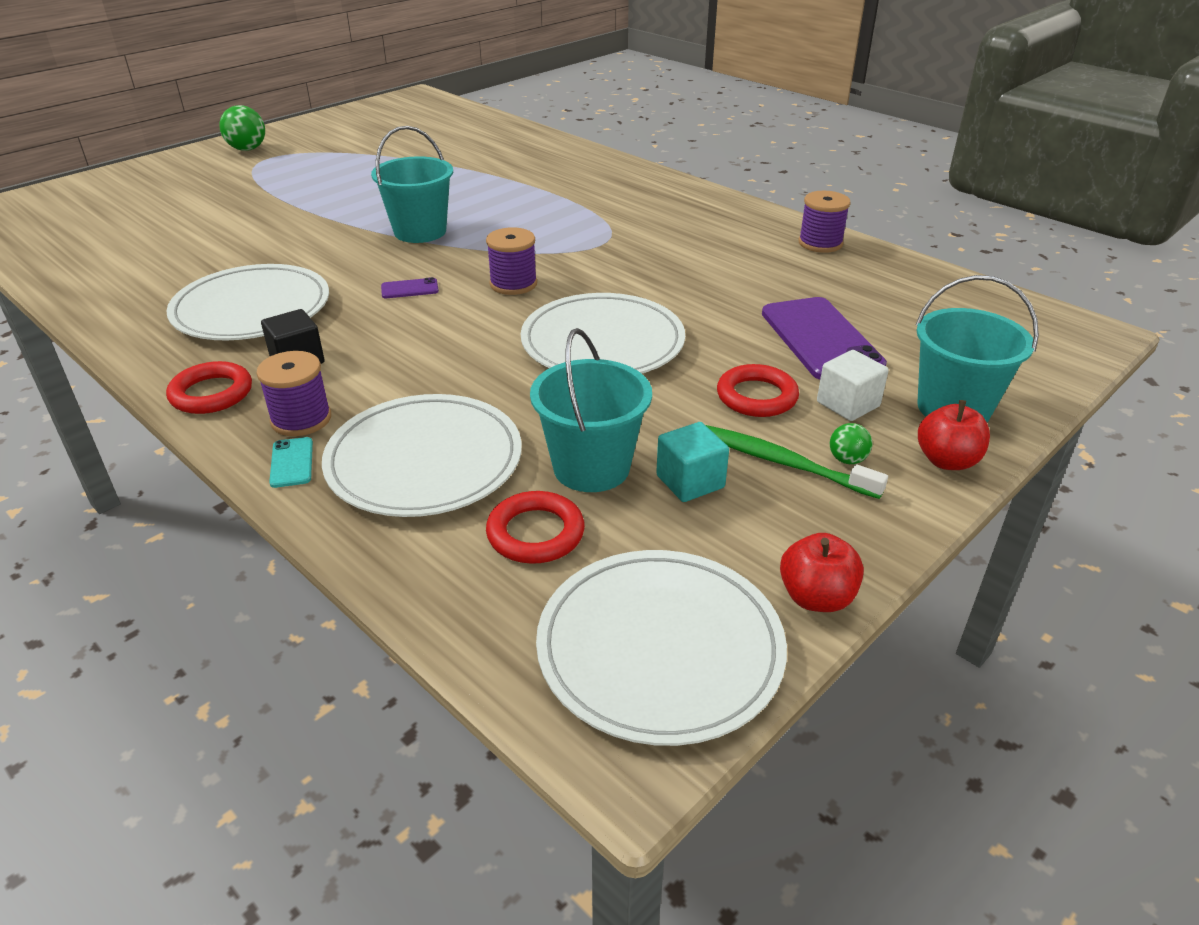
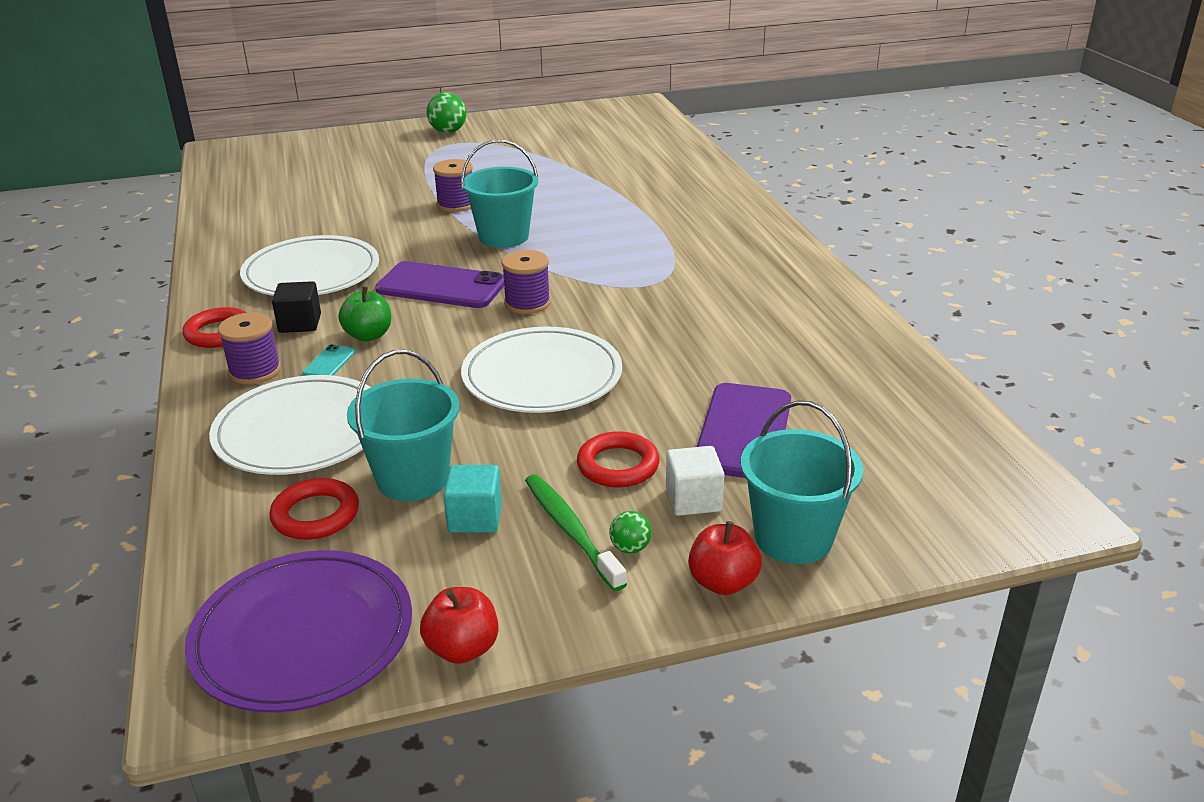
camera: 30 degrees right, 5 degrees down
(291, 462) = (215, 402): turquoise phone -> turquoise phone (329, 362)
(388, 352) = (368, 335): none -> green apple
(409, 289) = (441, 286): purple phone -> purple phone, size x2.33
(660, 649) = (303, 635): white plate -> purple plate
(820, 243) = (862, 337): purple spool -> purple spool (456, 204)

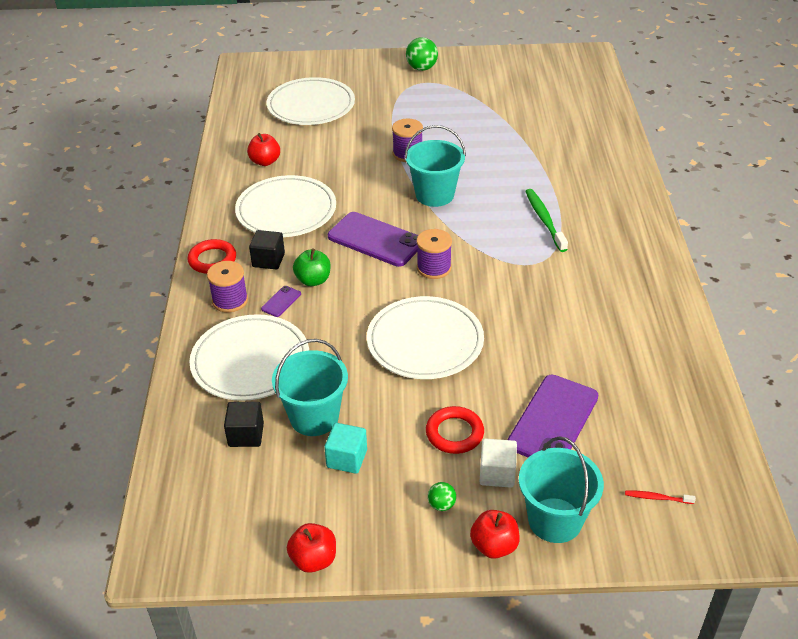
camera: 15 degrees right, 10 degrees up
(270, 231) = (265, 161): none -> red apple
(303, 635) = (220, 528): purple plate -> none
(315, 515) = (246, 435): red ring -> black cube
(318, 175) = (311, 105): none -> white plate
(329, 362) = (281, 301): turquoise phone -> purple phone
(571, 530) = (406, 482): green toothbrush -> green toothbrush (544, 220)
(914, 490) = (657, 498): none -> red toothbrush

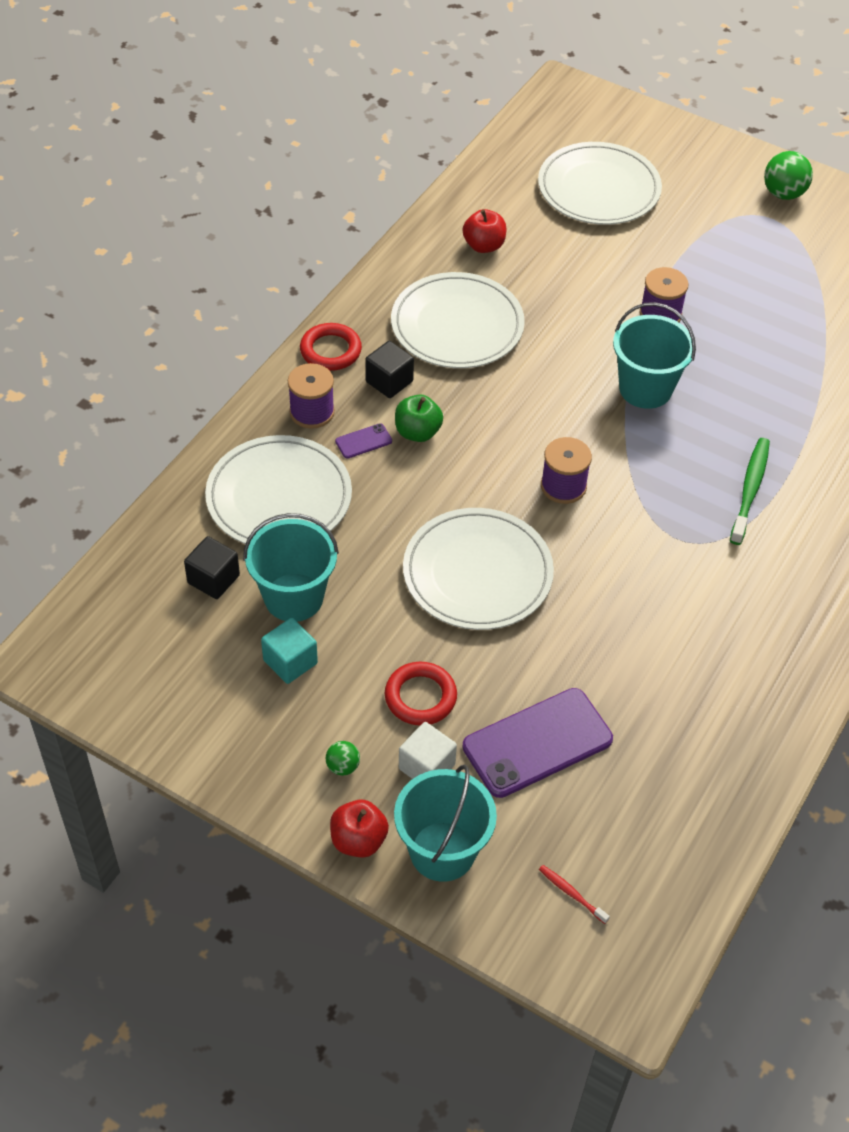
camera: 30 degrees right, 10 degrees up
(313, 559) = (178, 749): red apple -> none
(375, 239) = (527, 415): purple phone -> none

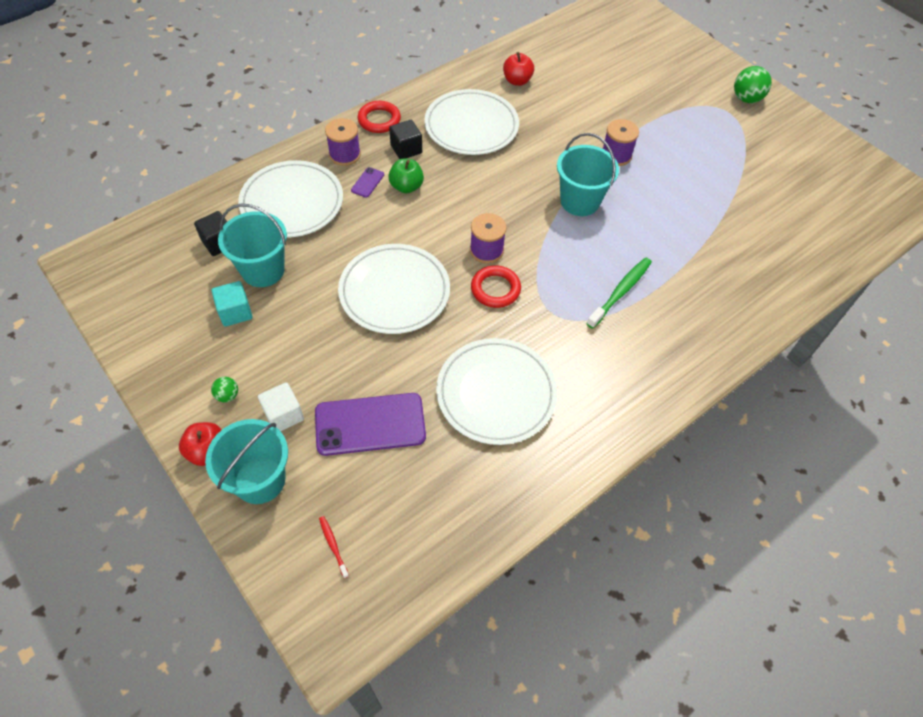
camera: 20 degrees right, 5 degrees up
(363, 441) = (367, 182): purple phone -> purple phone turned 60 degrees counterclockwise
(420, 697) = (307, 364): red ring -> red ring (495, 289)
(598, 189) = (615, 64): white plate -> white plate (496, 393)

